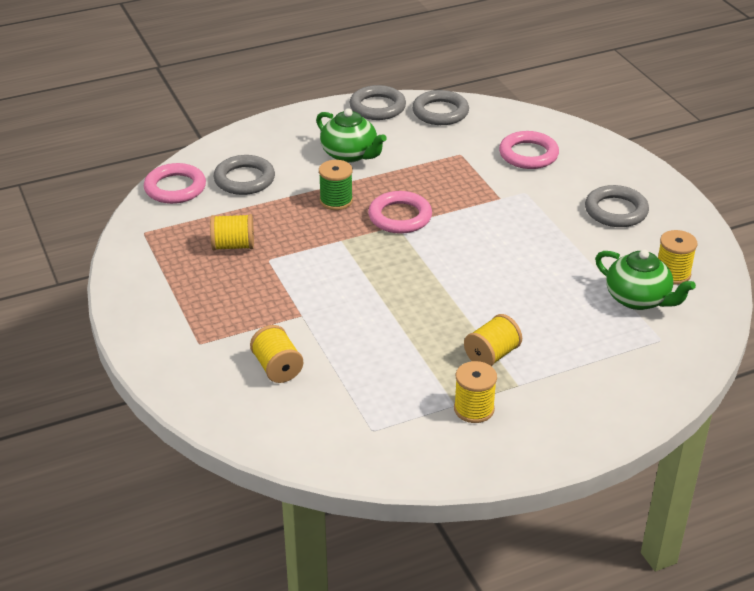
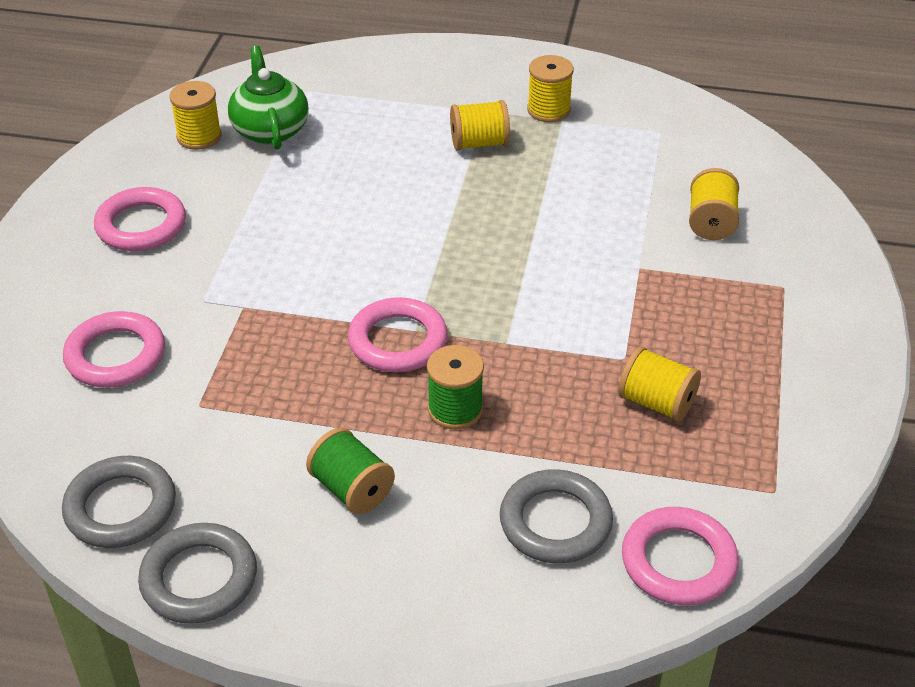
camera: 145 degrees left, 5 degrees up
(350, 154) = (352, 489): green teapot -> green spool
(616, 211) = (141, 225): grey ring -> pink ring

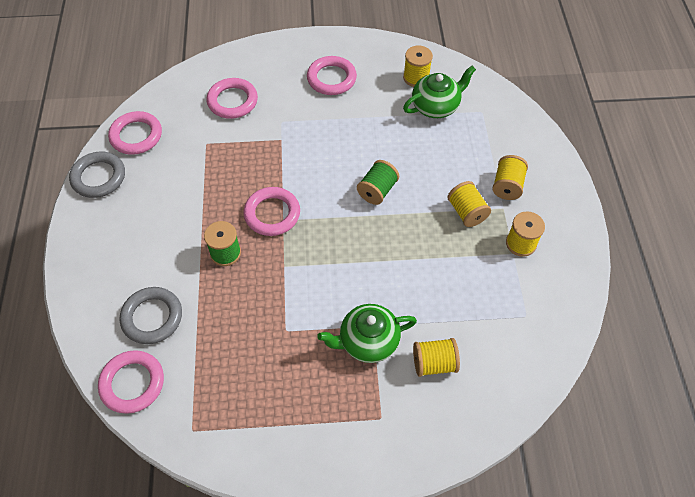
camera: 75 degrees right, 15 degrees up
(121, 507) = (136, 136): grey ring -> pink ring
(352, 489) = (161, 221): green spool -> green spool (377, 190)
(657, 402) = (252, 354): yellow spool -> yellow spool (507, 186)
(663, 277) = (367, 341): none -> green teapot

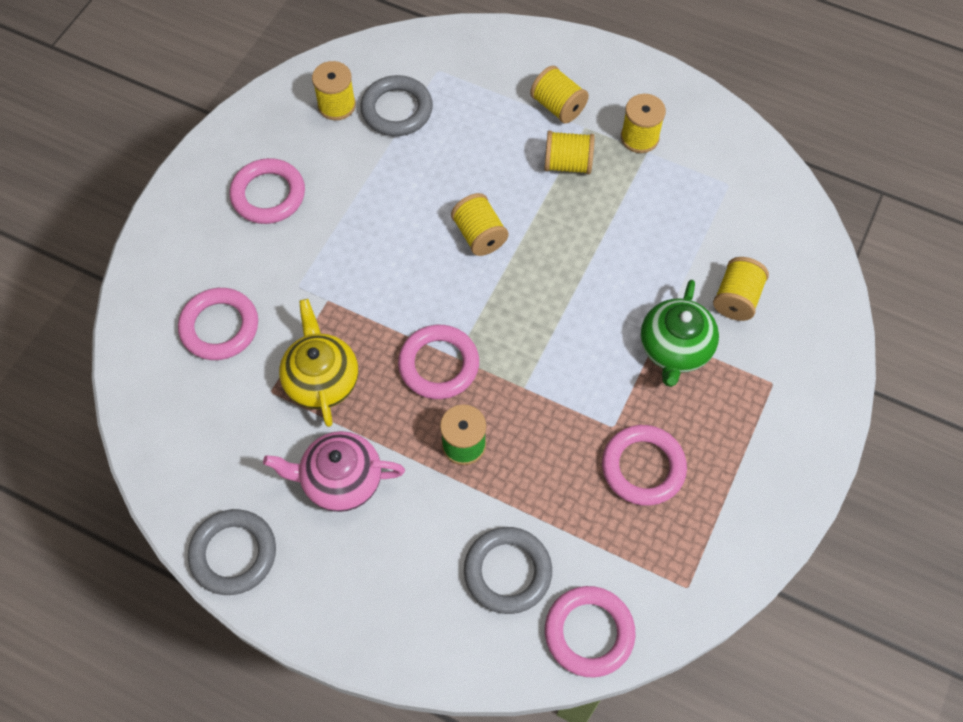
camera: 60 degrees left, 5 degrees up
(136, 136) = (192, 475): pink ring -> pink ring (643, 467)
(168, 203) = (340, 480): none -> pink teapot
(227, 162) = (321, 379): none -> yellow teapot
(377, 190) = (479, 235): green spool -> yellow spool
(436, 106) = (397, 110): green teapot -> grey ring

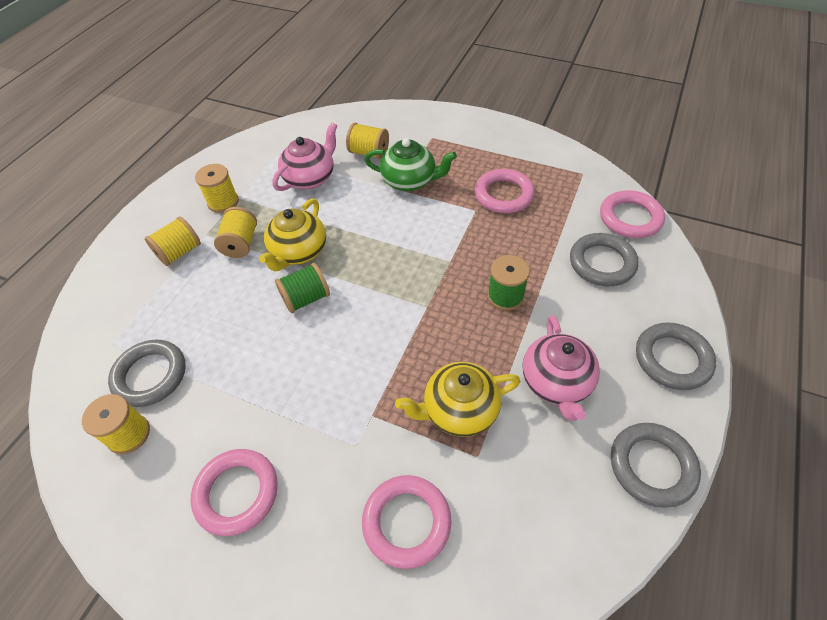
camera: 90 degrees left, 10 degrees down
(354, 616) = (672, 359): none -> grey ring
(439, 365) = (435, 318): pink ring -> none
(479, 235) = (306, 298): yellow spool -> green spool
(550, 223) = (298, 252): none -> yellow teapot
(683, 229) = (310, 178): none -> pink teapot

